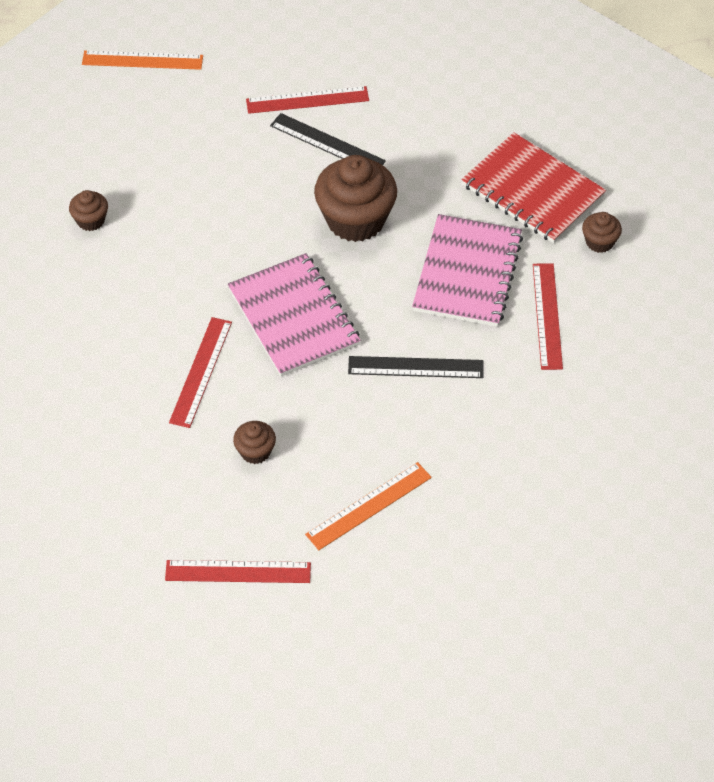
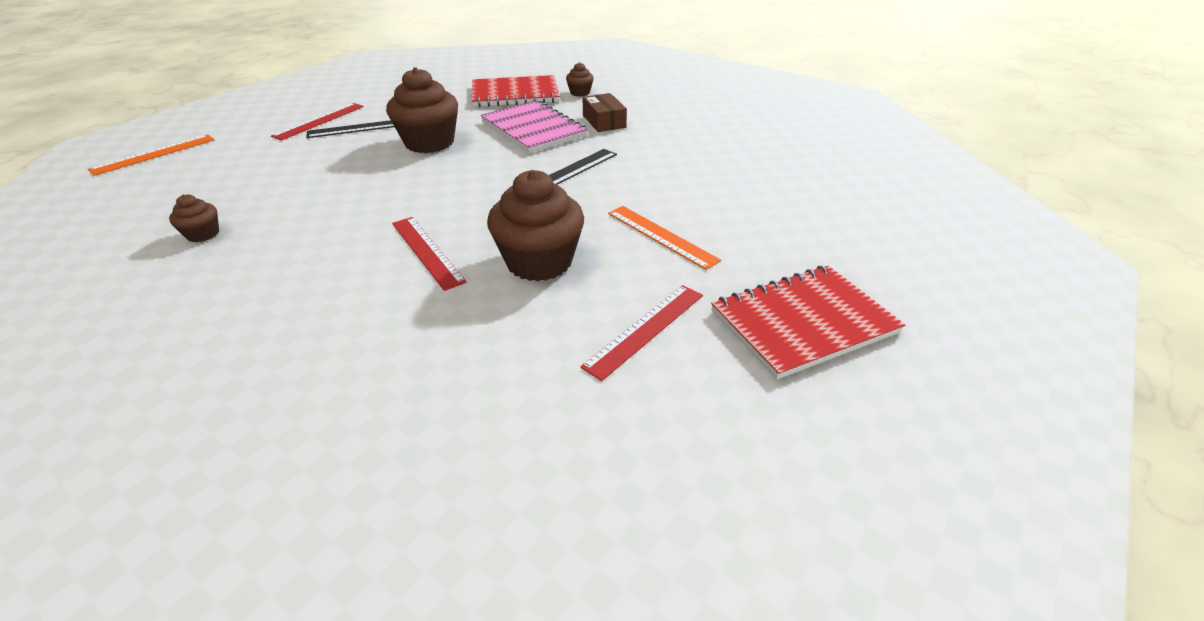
camera: 50 degrees left, 15 degrees down
(255, 451) = (539, 262): brown cupcake -> brown cupcake, size x2.10
(294, 317) = (456, 193): pink notebook -> none
(335, 663) = (803, 322): none -> red notebook
(369, 506) = (661, 236): orange ruler -> orange ruler turned 45 degrees counterclockwise
(547, 316) = (604, 121): red ruler -> brown box

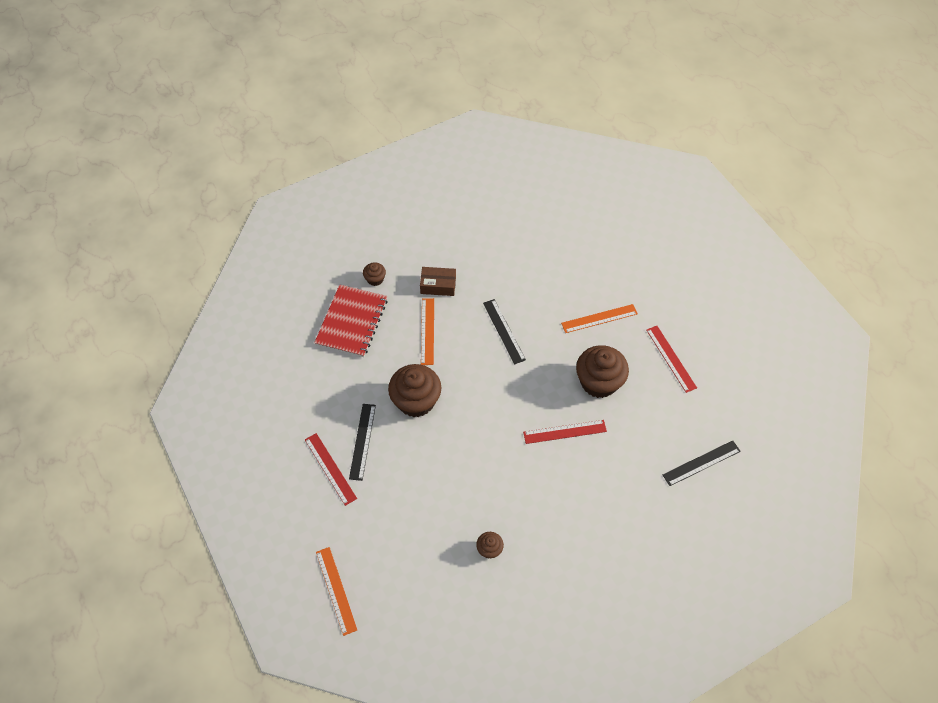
camera: 65 degrees left, 20 degrees up
(415, 433) = (701, 463): none -> black ruler
(534, 129) = (427, 331): pink notebook -> orange ruler
(803, 322) = (690, 298): red notebook -> none

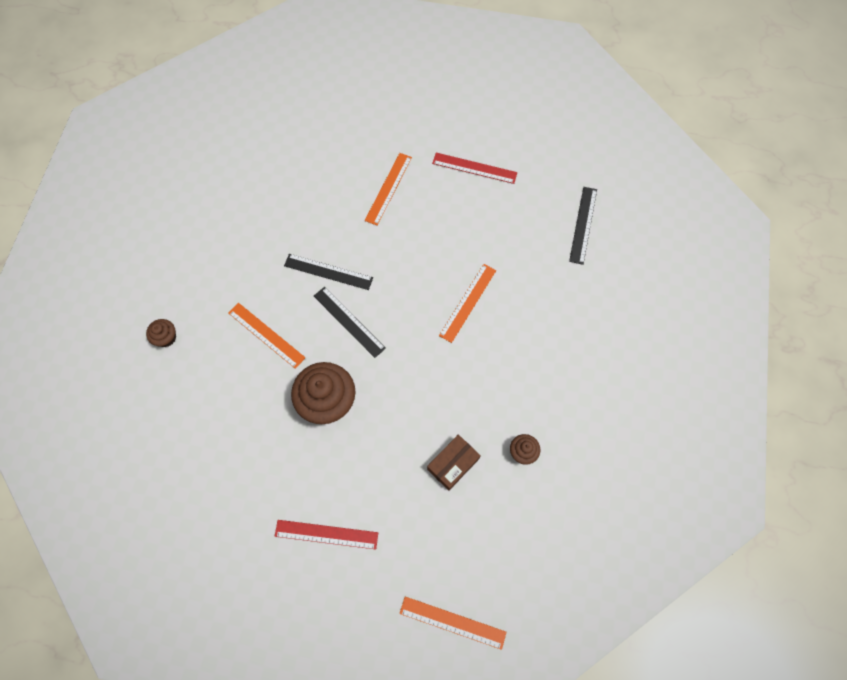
camera: 50 degrees left, 10 degrees up
(352, 322) = (191, 394): red notebook -> none
(362, 441) = (325, 482): black ruler -> black ruler (349, 322)
(438, 285) = (228, 288): brown box -> brown box (453, 464)
(565, 432) = (468, 302): red ruler -> orange ruler
(599, 382) = (446, 238): brown cupcake -> none

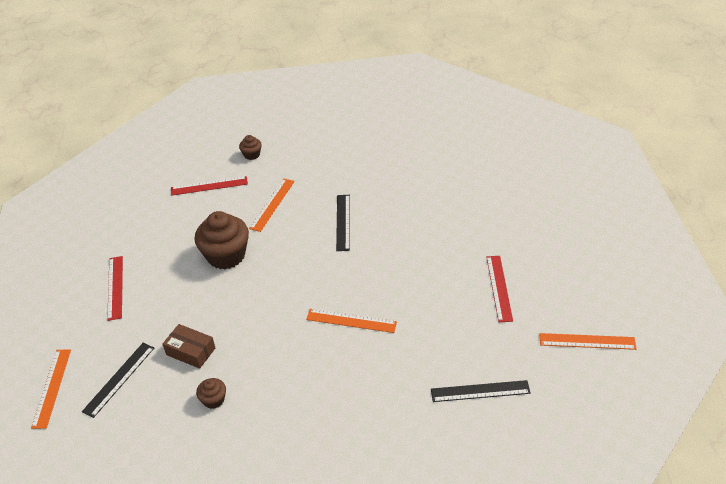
camera: 75 degrees right, 25 degrees down
(199, 398) = (209, 186): none -> red ruler
(349, 322) = (301, 248): black ruler -> black ruler (119, 379)
(388, 188) = (443, 235): orange ruler -> orange ruler (587, 341)

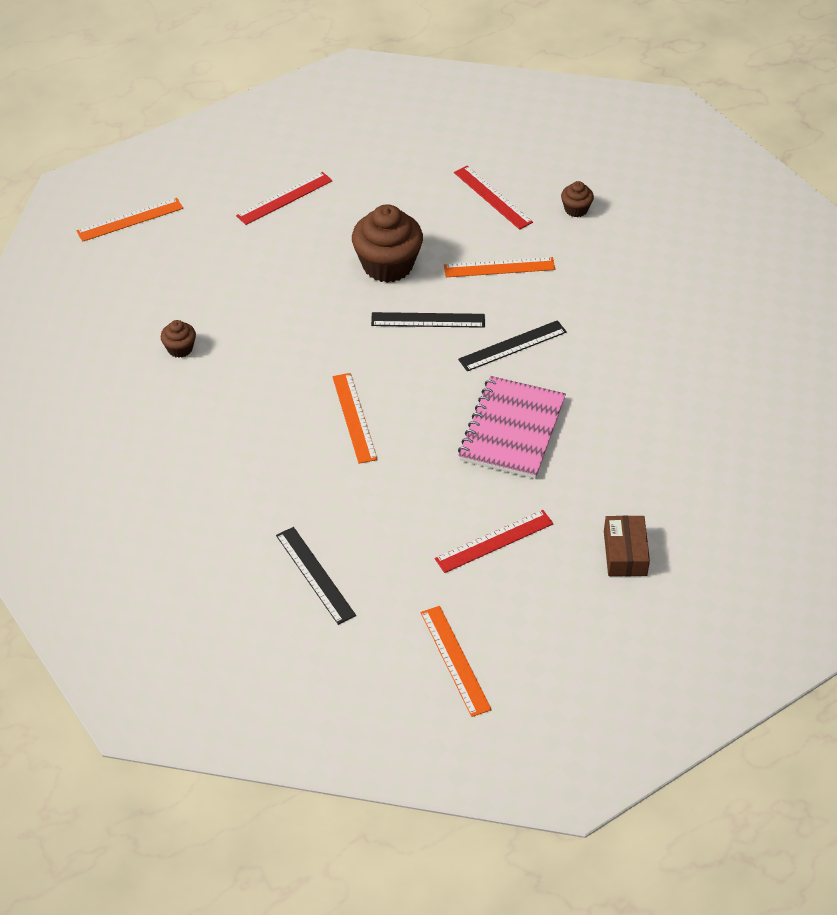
camera: 60 degrees right, 5 degrees up
(119, 379) = (167, 263): black ruler -> black ruler (428, 320)
(190, 351) = (232, 301): brown box -> brown box (625, 553)
(412, 247) = (512, 429): none -> pink notebook

